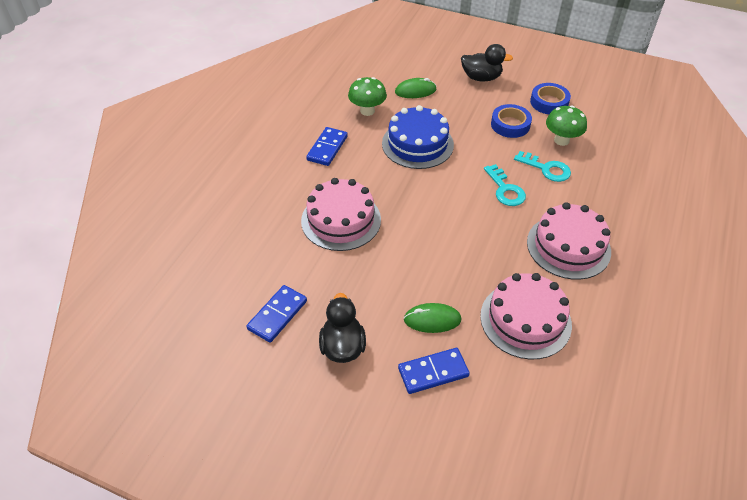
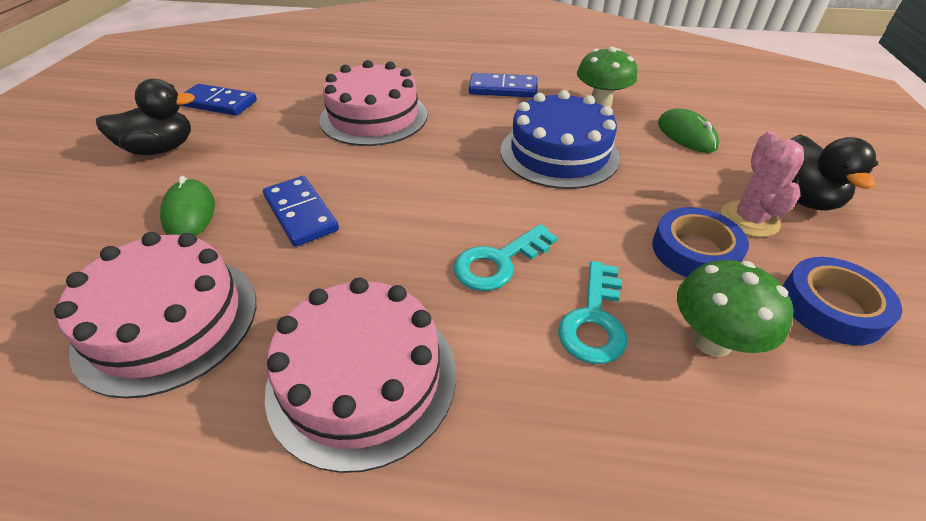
camera: 75 degrees right, 5 degrees down
(433, 372) = (92, 225): blue domino -> blue domino (301, 213)
(492, 100) = (749, 219): none -> pink cactus

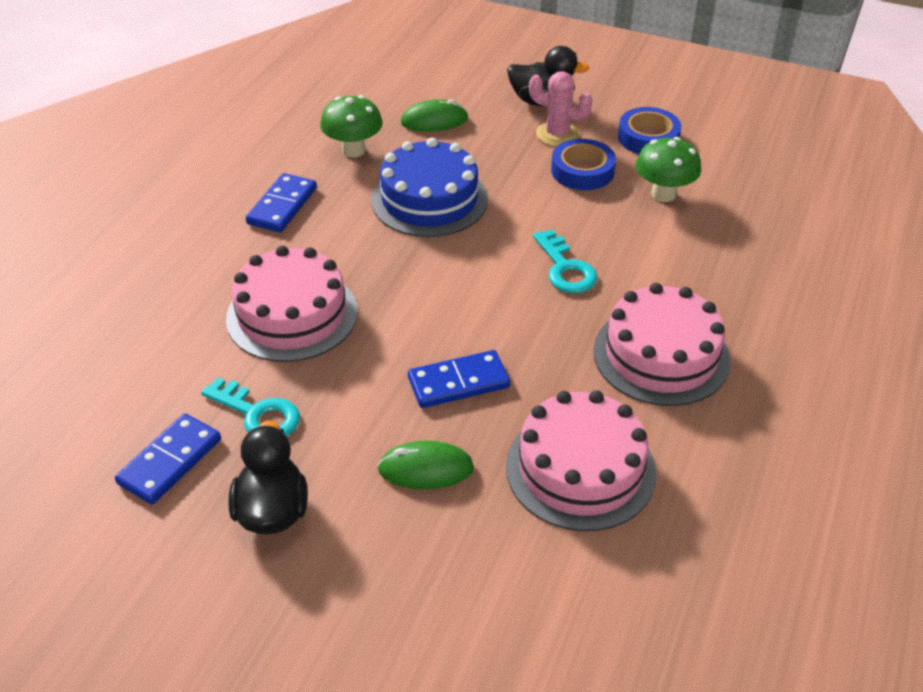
camera: 75 degrees left, 0 degrees up
(594, 320) = (635, 237): turquoise key -> turquoise key (258, 414)

